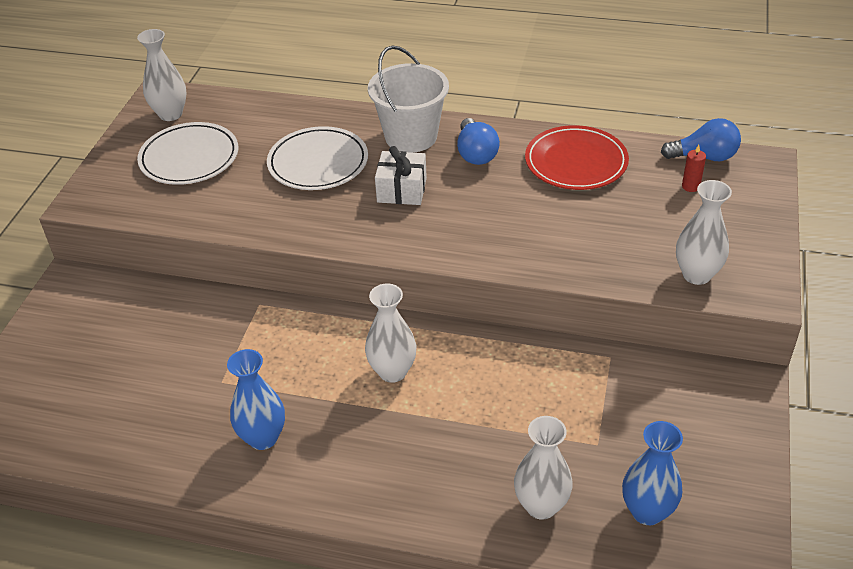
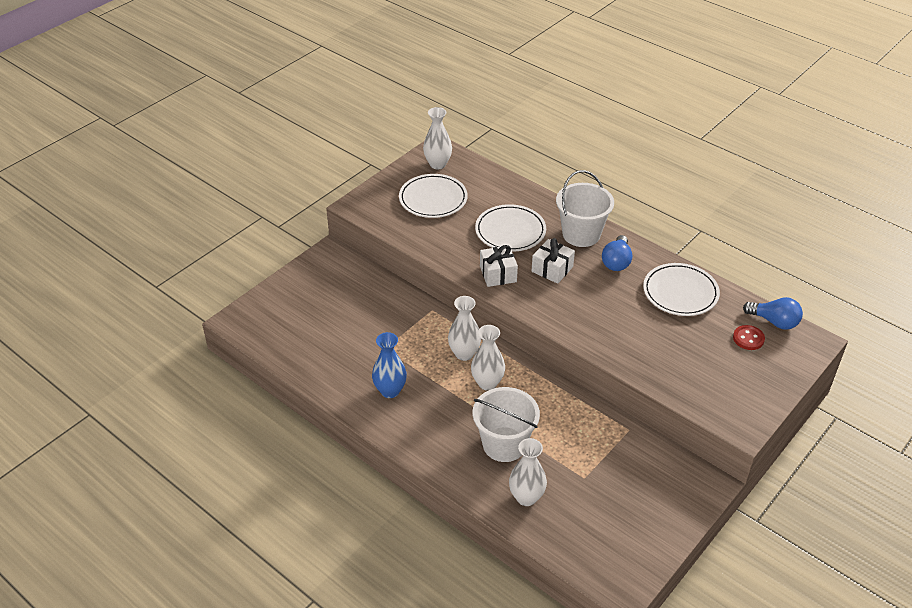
camera: 25 degrees right, 0 degrees up
(335, 221) = (498, 274): none -> white gift
(466, 445) = (504, 444): none -> white bucket
(576, 162) = (680, 292): red plate -> white plate
(647, 511) = (588, 528): blue vase -> none
(690, 186) = (748, 338): red candle -> red button
(696, 275) = (707, 398): white vase -> white vase (464, 354)

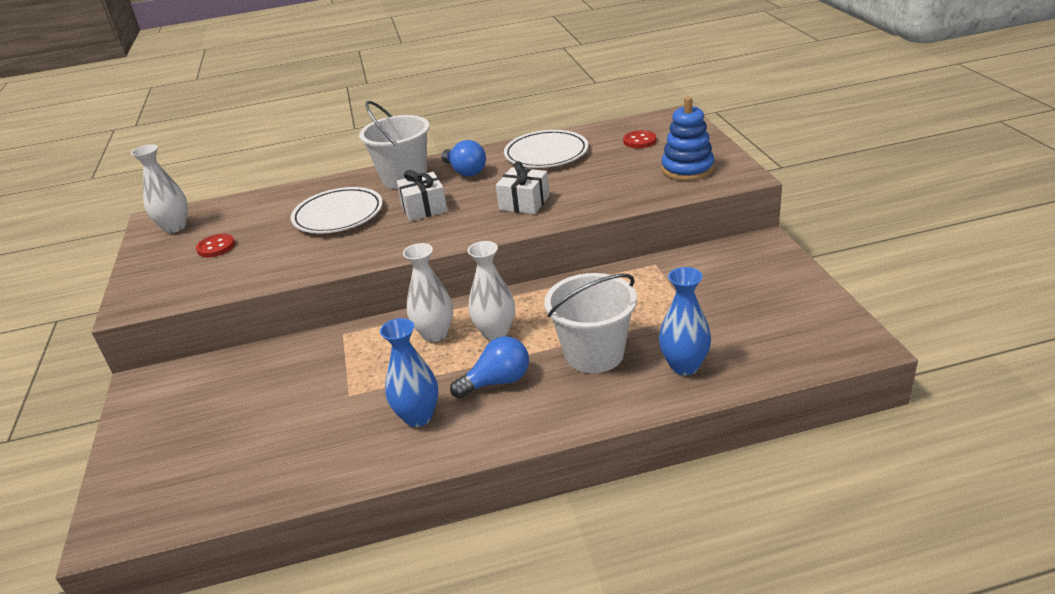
camera: 50 degrees left, 10 degrees down
(433, 199) = (216, 247): white plate -> red button
(498, 274) = (383, 242): white gift -> white gift (524, 203)
(526, 497) = (684, 366): white vase -> blue vase
(726, 389) = (687, 169): none -> blue stacking toy
(774, 321) = (634, 124): blue light bulb -> blue light bulb (497, 382)

